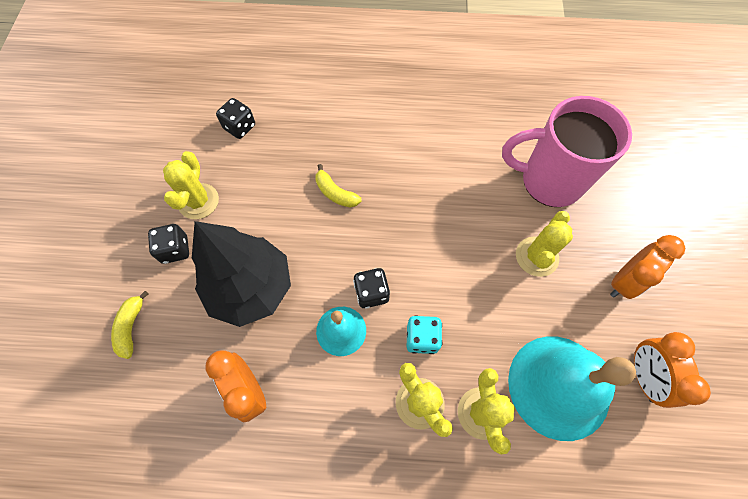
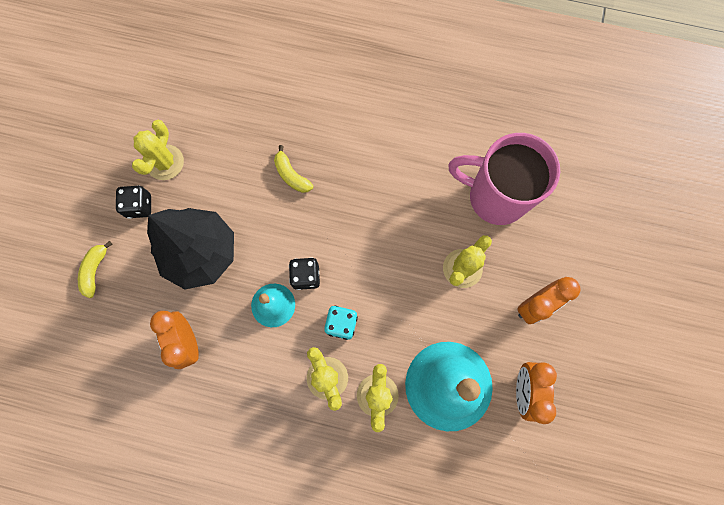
camera: 10 degrees right, 10 degrees up
(240, 127) = (213, 91): black dice -> none

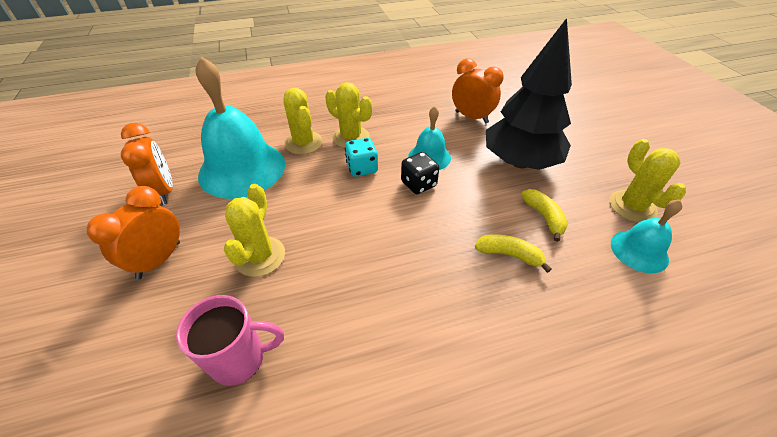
camera: 150 degrees right, 30 degrees down
(95, 270) = (579, 123): yellow banana -> yellow banana (544, 217)
(139, 206) = (605, 168): black dice -> none
(204, 131) = (639, 251): none -> turquoise bell
(495, 197) = (240, 359): pink mug -> pink mug, size x0.58

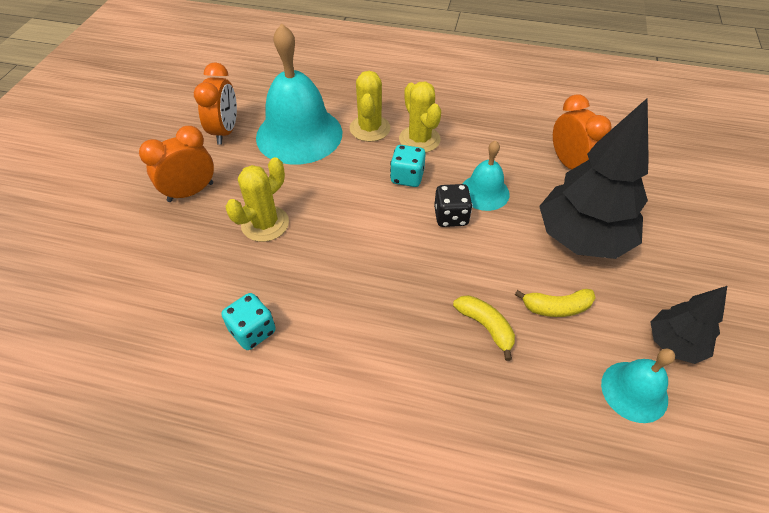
camera: 30 degrees right, 5 degrees up
(240, 359) = (203, 299): pink mug -> none
(315, 363) = (253, 331): none -> turquoise dice
(544, 217) = (556, 307): yellow banana -> yellow banana turned 75 degrees clockwise
(632, 206) = (674, 344): yellow cactus -> black tree

